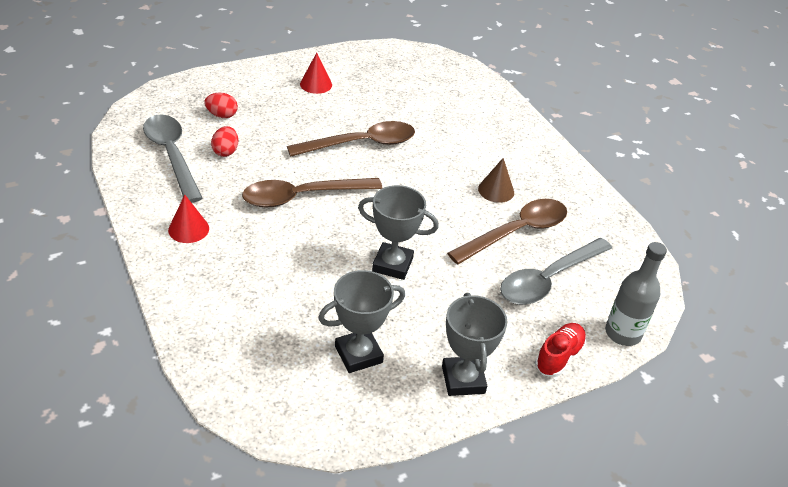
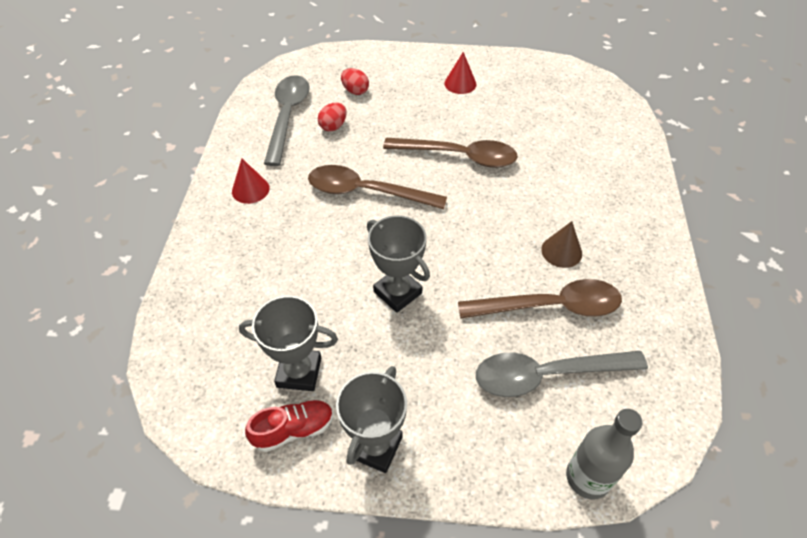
camera: 35 degrees right, 10 degrees up
(559, 357) = (493, 470): red shoe -> red shoe (293, 430)

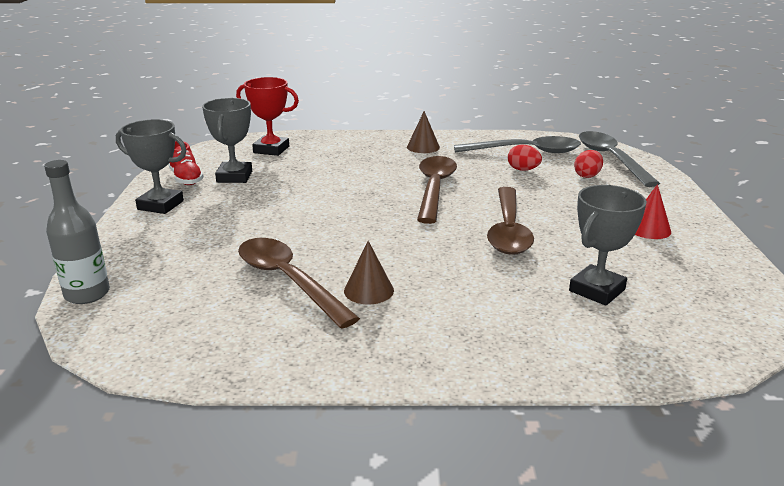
camera: 85 degrees right, 25 degrees down
(212, 337) = (271, 149): none -> red trophy
(250, 189) = (423, 147): red cone -> brown cone
(398, 292) = (310, 207): grey trophy -> grey trophy (597, 290)
(547, 375) = (203, 276): grey spoon -> grey spoon (611, 159)
(550, 306) = (288, 281): brown spoon -> brown spoon turned 150 degrees clockwise

